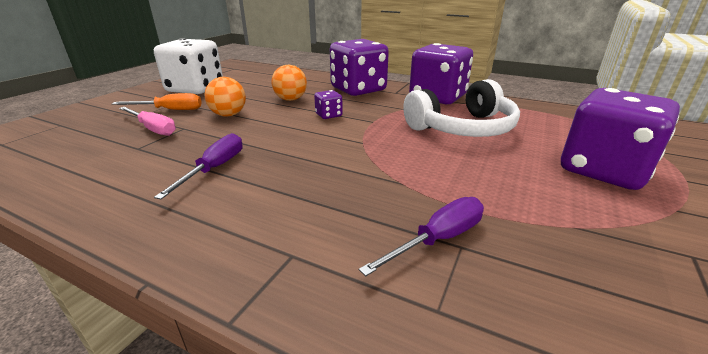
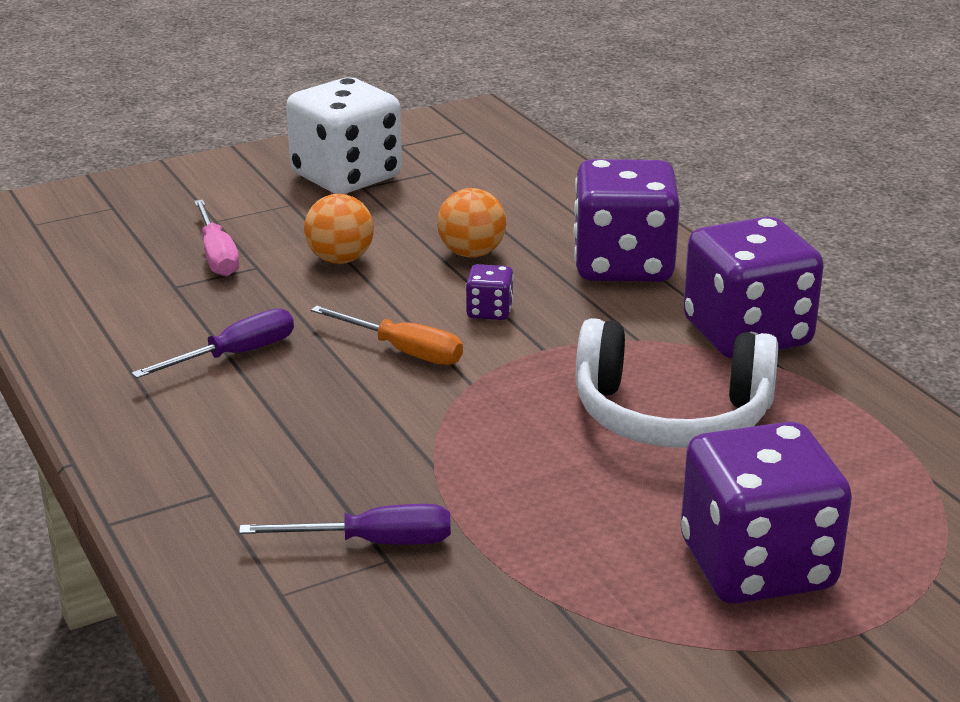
camera: 35 degrees right, 0 degrees up
(170, 110) = (268, 221): orange screwdriver -> orange screwdriver (403, 351)

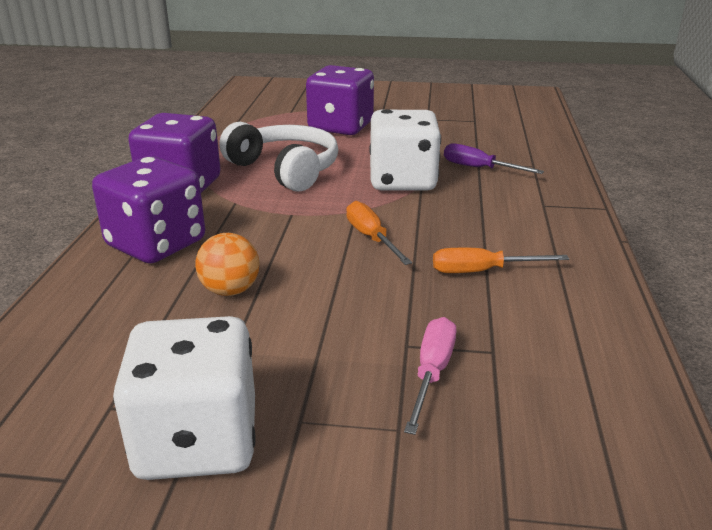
camera: 145 degrees left, 0 degrees up
(235, 355) = (482, 271): purple screwdriver -> orange screwdriver
(340, 259) = (331, 324): orange ball -> none
(469, 460) = (402, 181): none -> white dice
(489, 311) = (287, 244): purple dice -> none

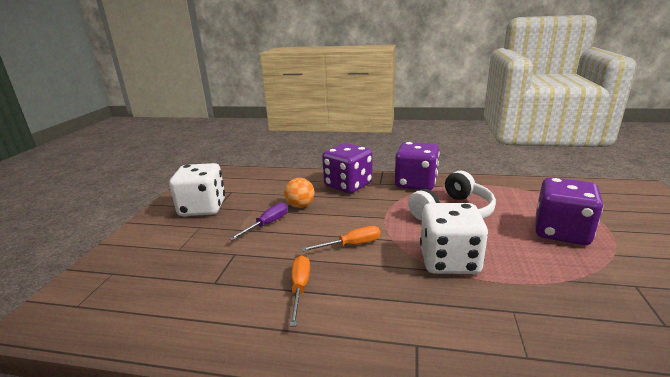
camera: 95 degrees right, 5 degrees down
(432, 373) = (208, 260): pink screwdriver -> none
(479, 168) = (497, 309): purple screwdriver -> purple screwdriver (267, 224)

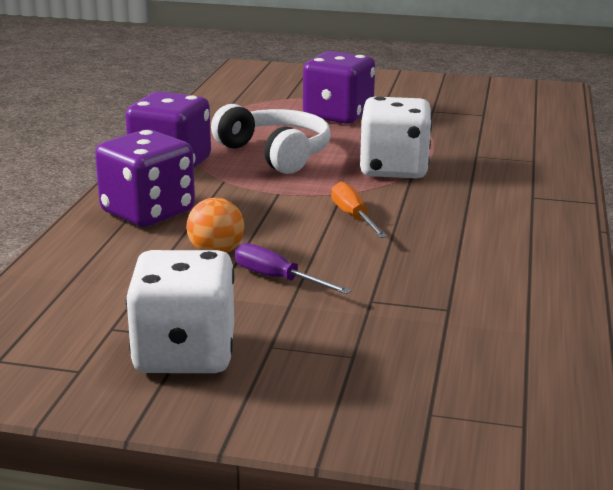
camera: 90 degrees left, 0 degrees up
(300, 288) = (454, 249): orange screwdriver -> none

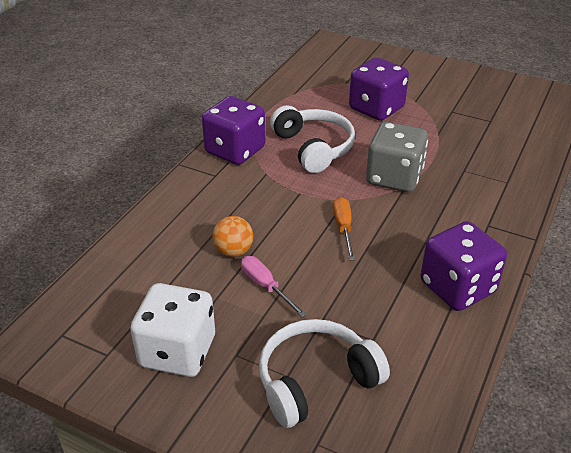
camera: 15 degrees right, 15 degrees up
(148, 212) = (202, 201): purple dice -> purple dice (457, 287)
(278, 279) = (265, 286): purple screwdriver -> pink screwdriver
(394, 169) = (394, 177): white dice -> grey dice
(394, 355) = (316, 381): none -> white headphones

